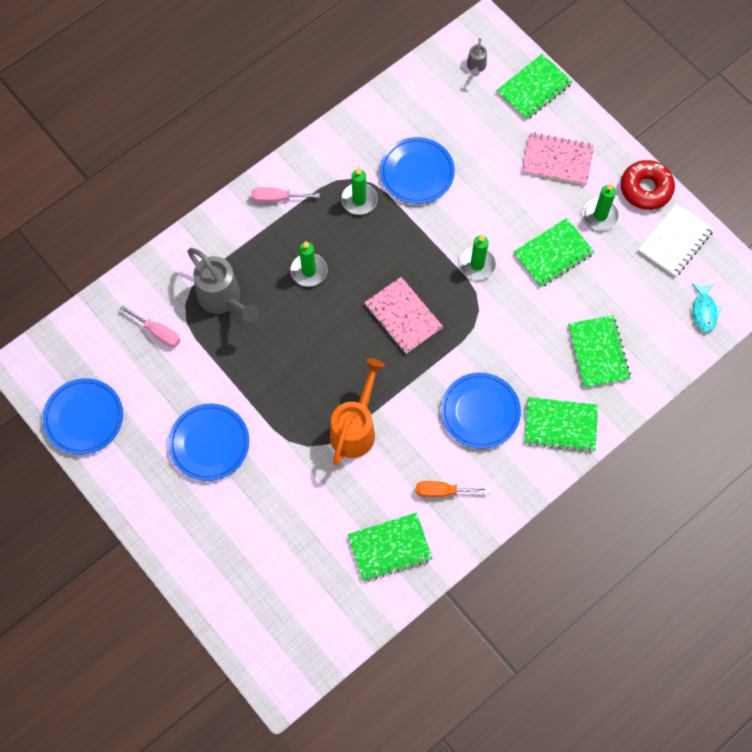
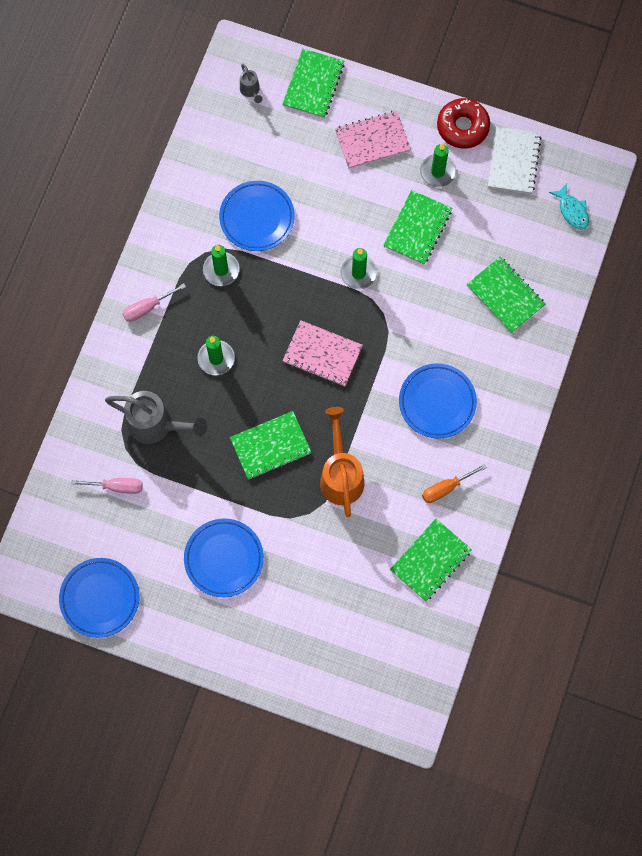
camera: 30 degrees left, 5 degrees up
(560, 425) = (510, 376): green notebook -> green notebook (270, 446)

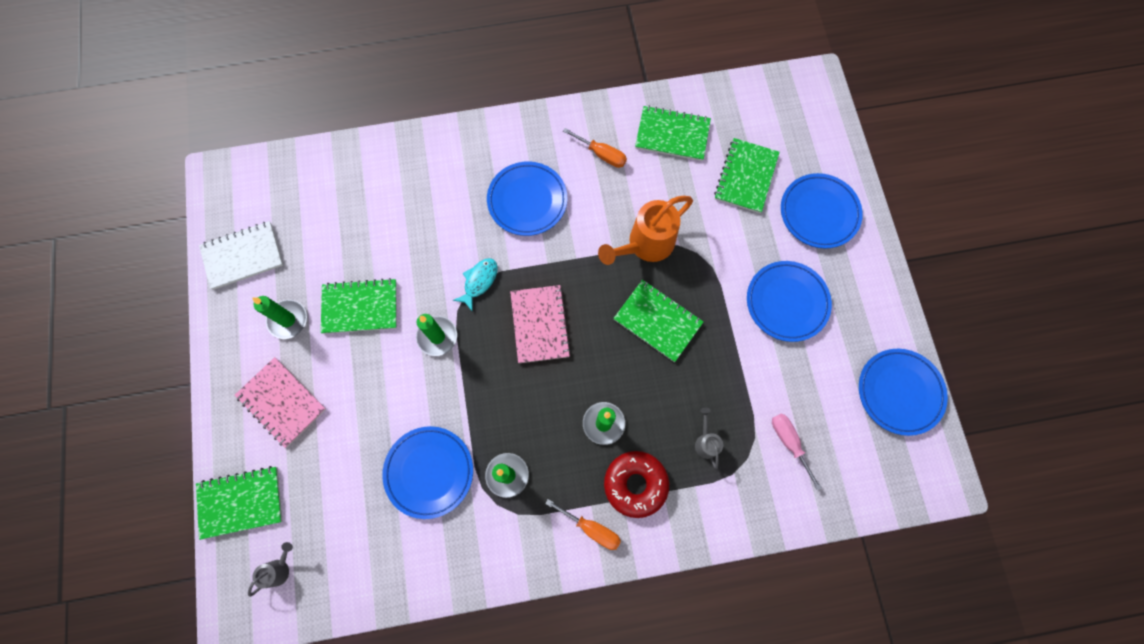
camera: 120 degrees left, 0 degrees up
(147, 308) = (591, 528): pink screwdriver -> orange screwdriver
(156, 425) = (706, 442): grey watering can -> grey watering can, size x0.48
(284, 639) = (819, 213): none -> blue plate
(462, 127) = (225, 322): red donut -> red donut (635, 484)
(505, 295) = (390, 195): green notebook -> green notebook (745, 176)
(572, 211) = (272, 181): turquoise fish -> turquoise fish (479, 281)

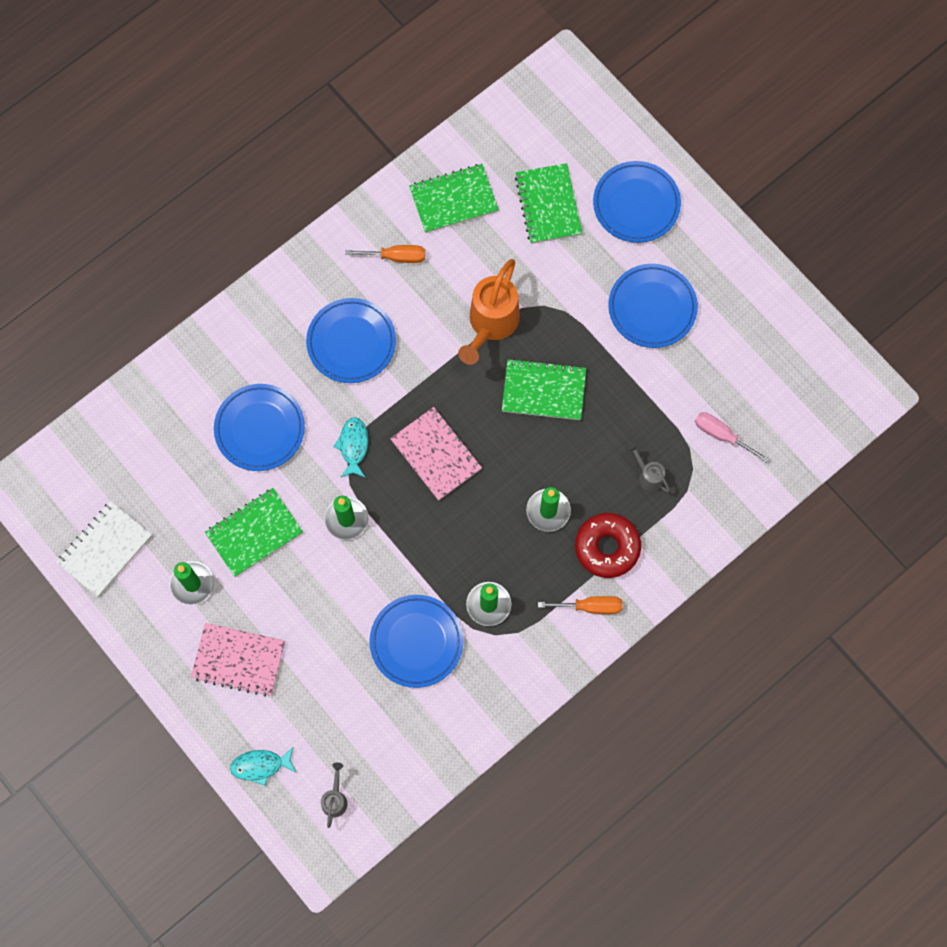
camera: 30 degrees left, 0 degrees up
(241, 502) = (260, 765): green notebook -> turquoise fish
(899, 392) = (794, 336): blue plate -> blue plate (260, 429)

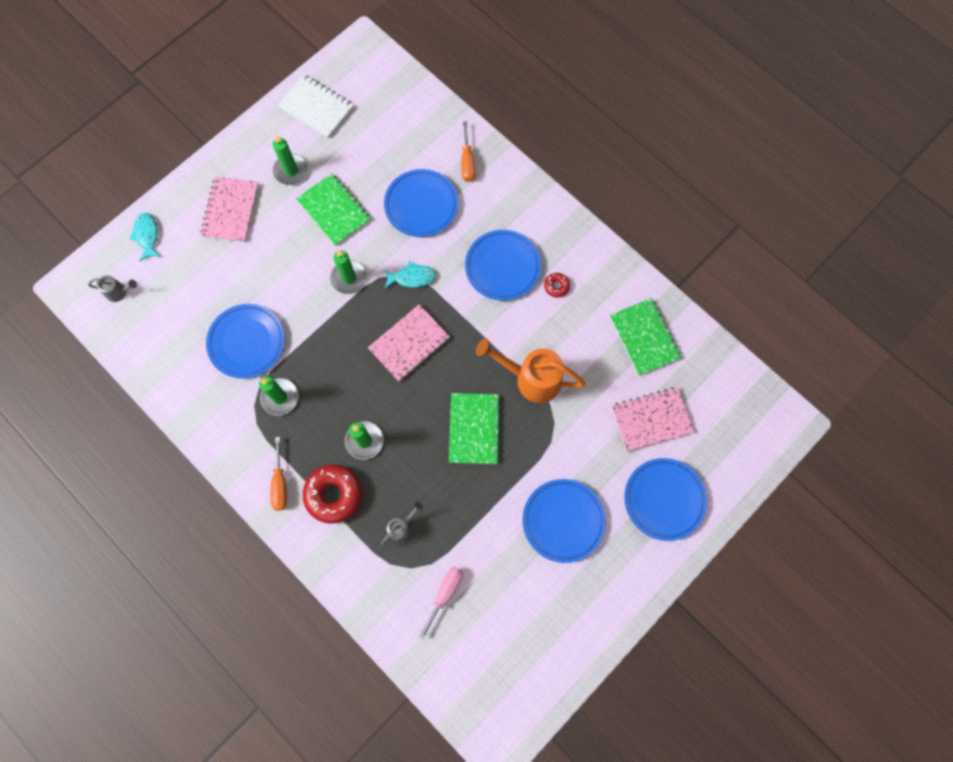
camera: 85 degrees right, 0 degrees up
(382, 285) = (556, 286): none -> red donut
(396, 257) = (584, 295): orange screwdriver -> orange screwdriver (467, 162)
(548, 205) = (651, 419): green notebook -> pink notebook

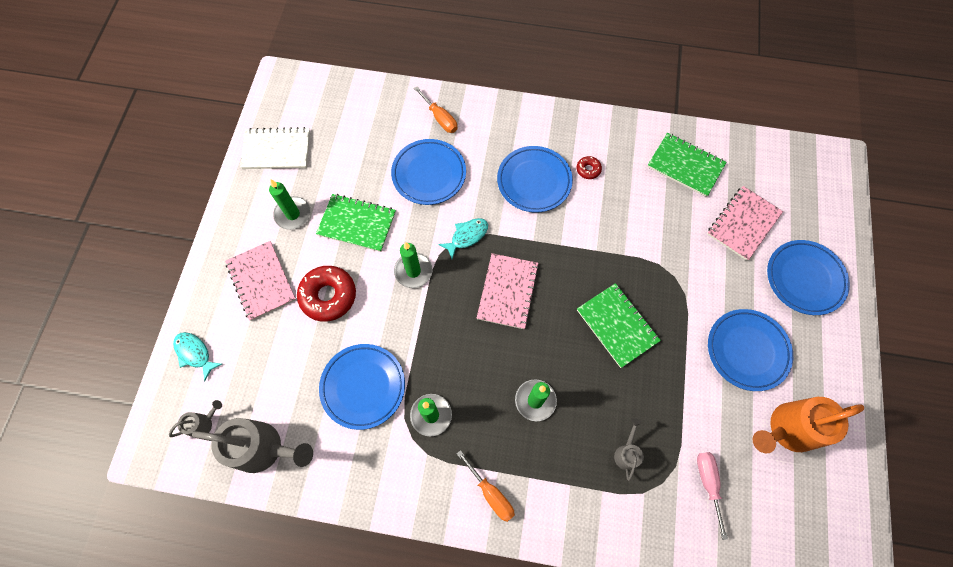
camera: 35 degrees left, 5 degrees down
(147, 339) = (264, 448): none -> grey watering can
(334, 494) = (546, 467): red donut -> red donut (328, 296)
(531, 379) = (628, 254): orange watering can -> orange watering can (787, 429)

